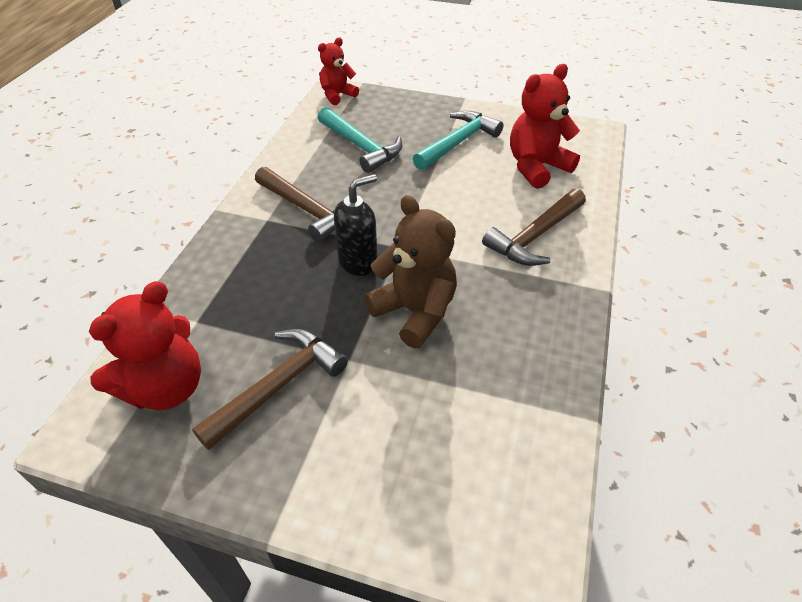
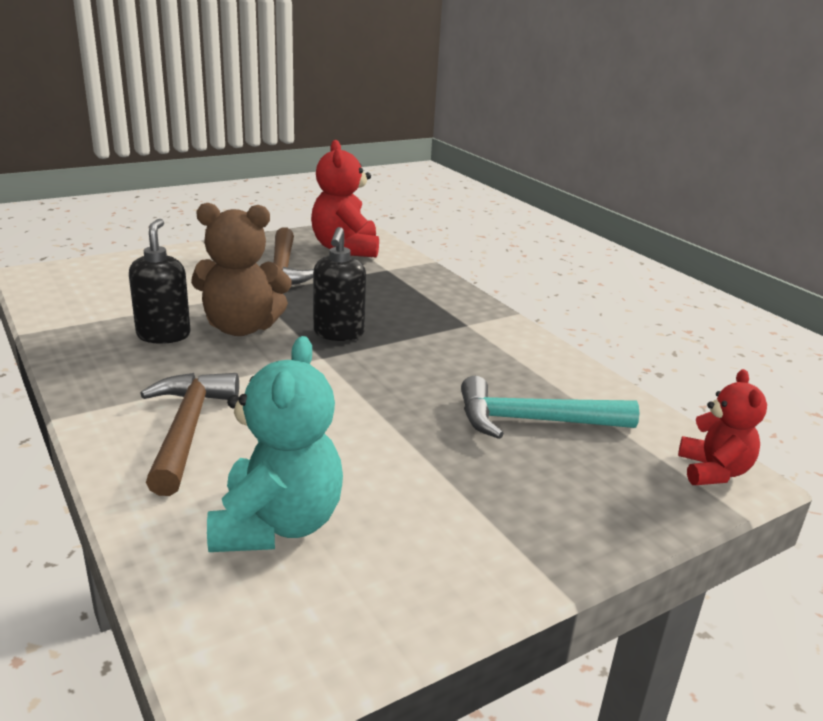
camera: 130 degrees right, 20 degrees down
(307, 209) = (453, 344): brown hammer -> none
(458, 143) = (439, 497): turquoise hammer -> none
(480, 339) = (164, 335): none -> black soap dispenser
(536, 167) = (277, 524): red teddy bear -> turquoise teddy bear

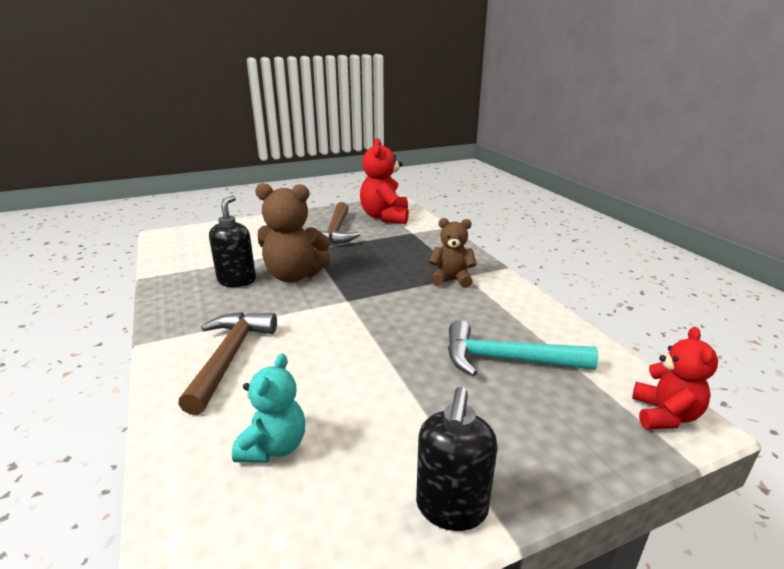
camera: 10 degrees right, 0 degrees up
(277, 524) = (274, 447): turquoise teddy bear -> turquoise teddy bear, size x0.63
(338, 333) = (364, 281): black soap dispenser -> black soap dispenser (451, 508)
(450, 329) = (451, 279): none -> brown teddy bear

